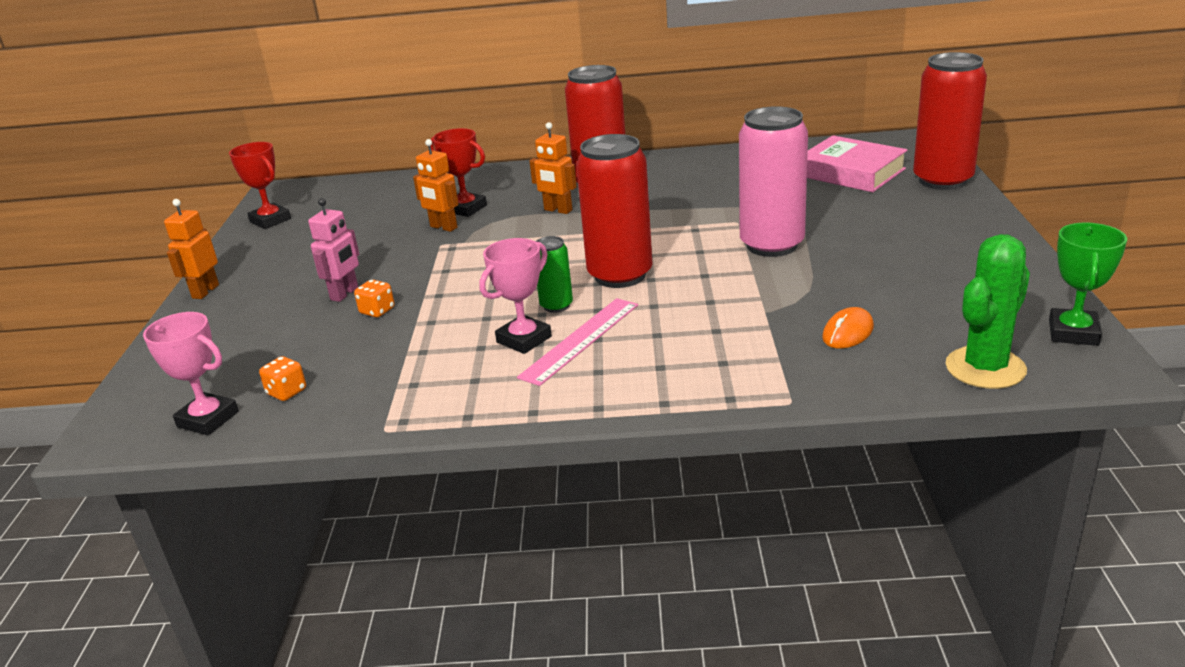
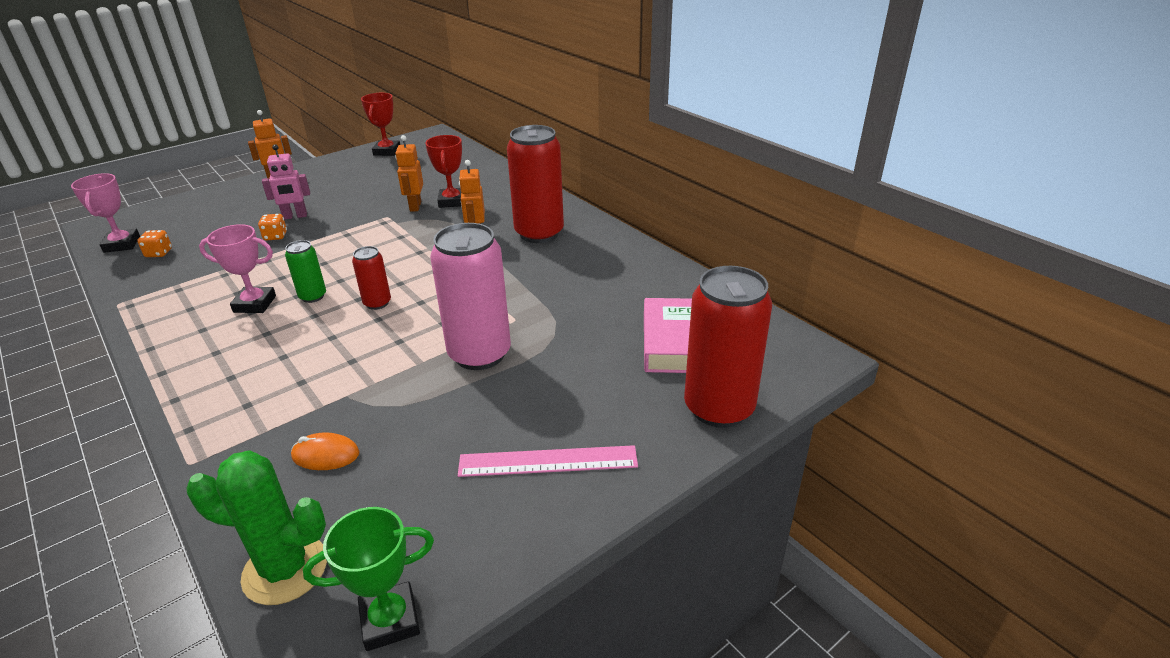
camera: 50 degrees right, 5 degrees up
(581, 340) = (262, 327): pink ruler -> pink ruler (548, 462)
(620, 275) = (377, 303): red can -> red can, size x0.49

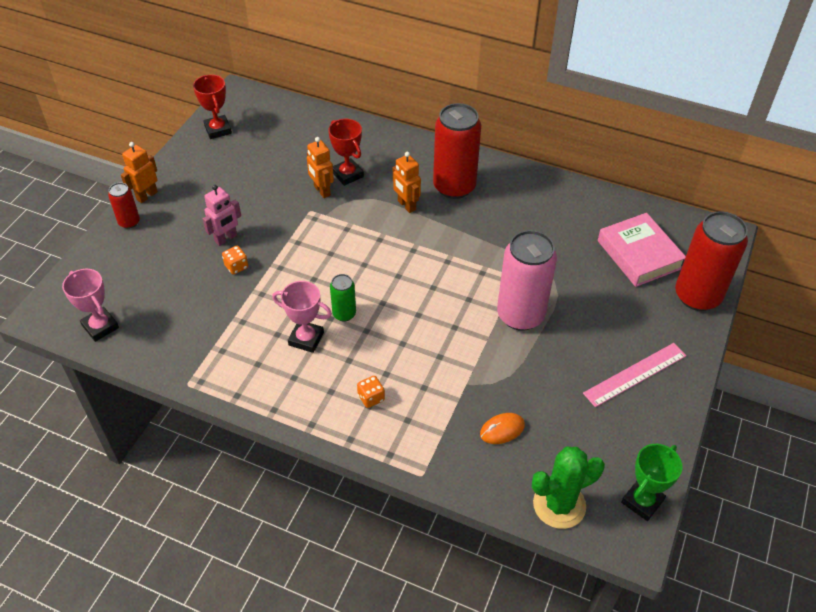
camera: 30 degrees left, 15 degrees up
(159, 253) = (151, 323): orange dice -> orange dice (371, 398)
(255, 304) = (306, 339): pink trophy -> pink trophy turned 45 degrees clockwise
(377, 303) = (402, 301): red can -> red can (129, 222)

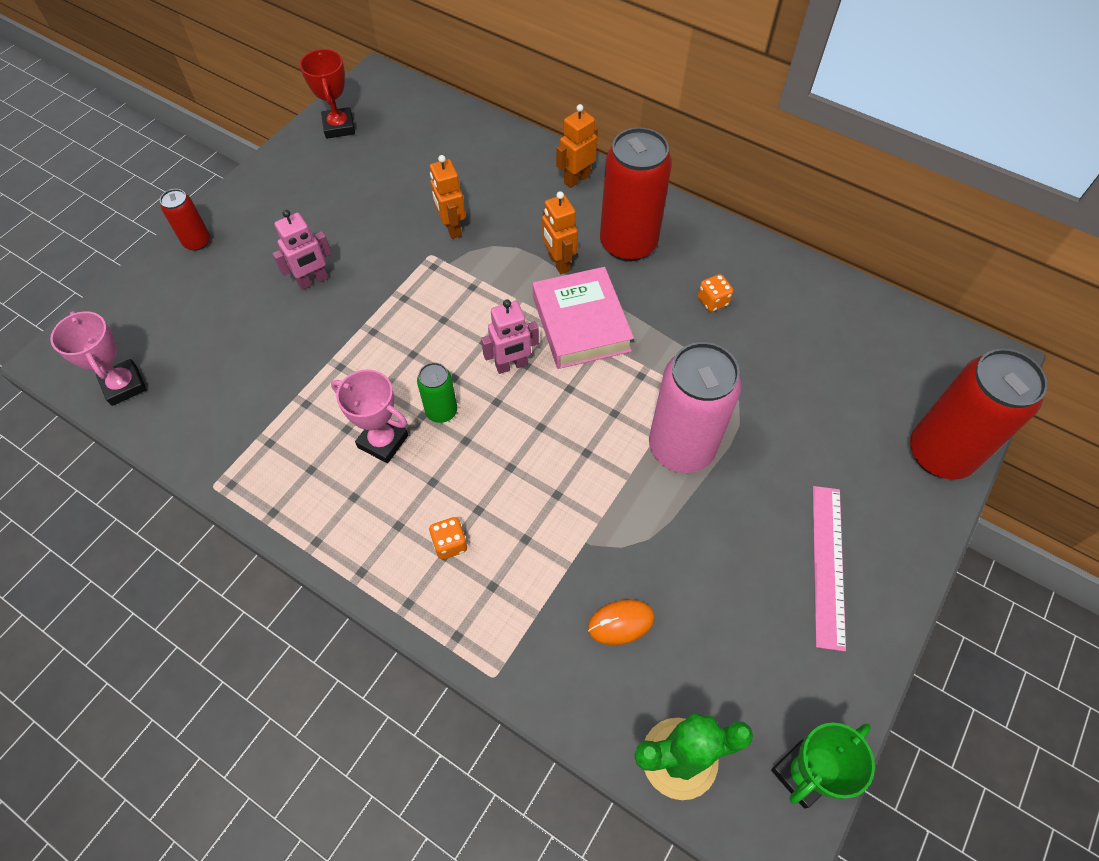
camera: 10 degrees right, 10 degrees up
(147, 195) = (228, 207): orange robot -> orange robot (576, 179)
(236, 266) = (317, 322): orange dice -> orange dice (712, 301)
(347, 174) = (490, 209): red trophy -> none
(388, 277) = (511, 365): none -> pink robot
(635, 374) = (828, 564): pink ruler -> pink ruler turned 60 degrees counterclockwise
(639, 254) = (866, 377): pink book -> pink book (581, 323)

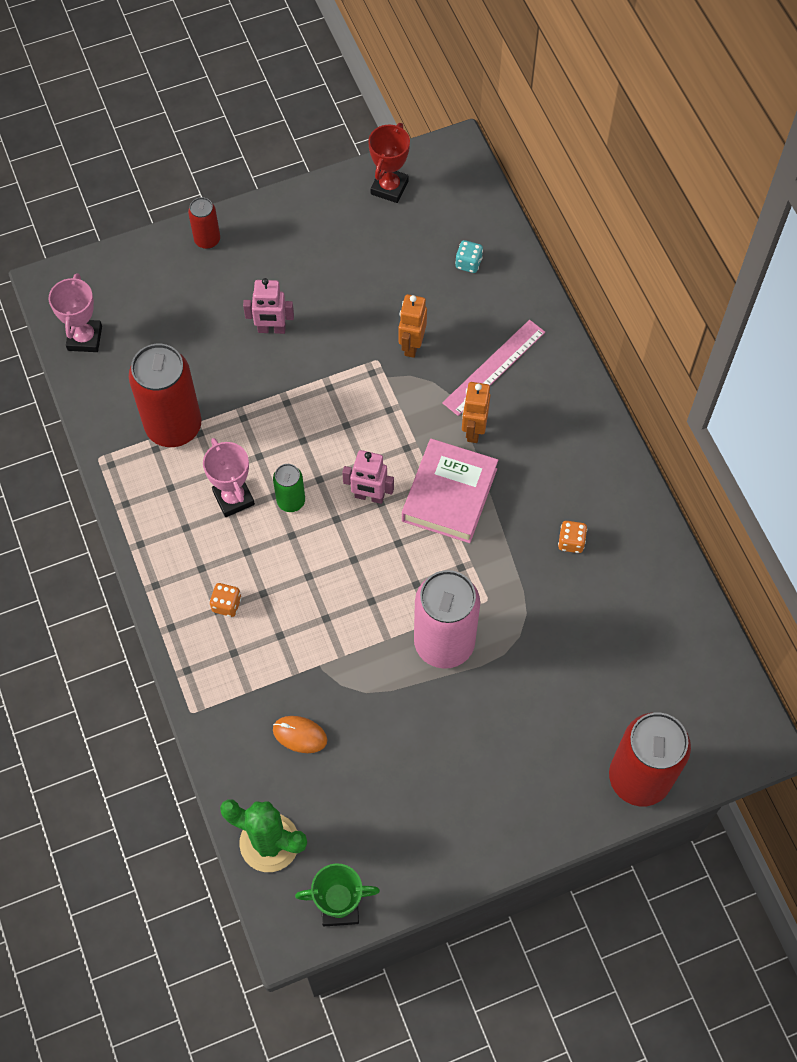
camera: 35 degrees right, 5 degrees up
(450, 147) = (468, 263): none -> turquoise dice
(576, 179) = (551, 359): orange robot -> none
(628, 244) = (545, 447): red can -> red can (173, 426)
(828, 564) = (477, 796): pink ruler -> pink ruler (494, 367)

